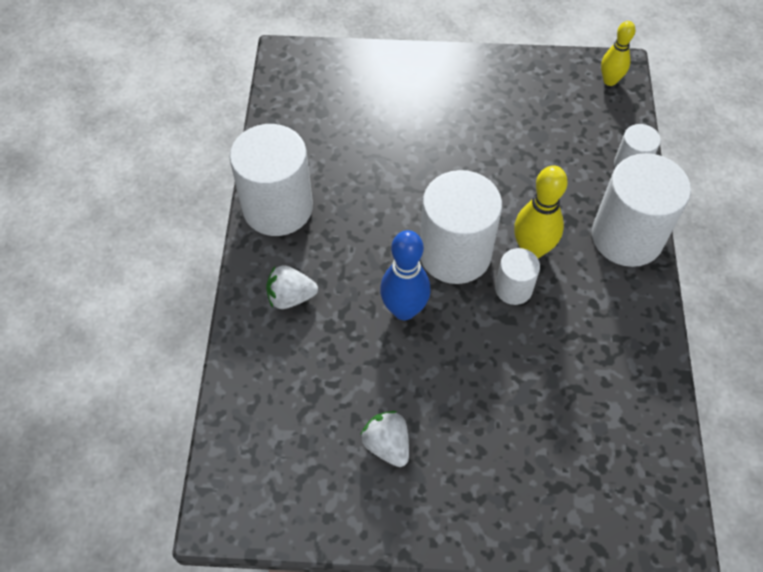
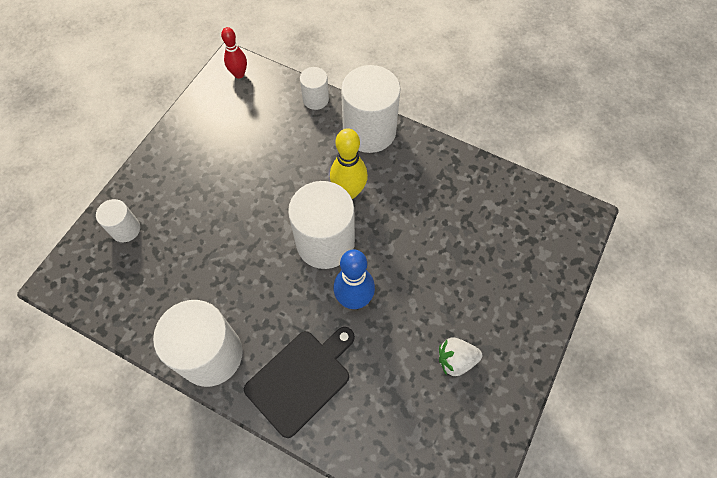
camera: 65 degrees left, 5 degrees up
(291, 297) = (301, 379): white strawberry -> black cutting board
(513, 288) = (373, 218): white cylinder -> white cylinder (125, 229)
(609, 80) = (239, 74): yellow bowling pin -> red bowling pin

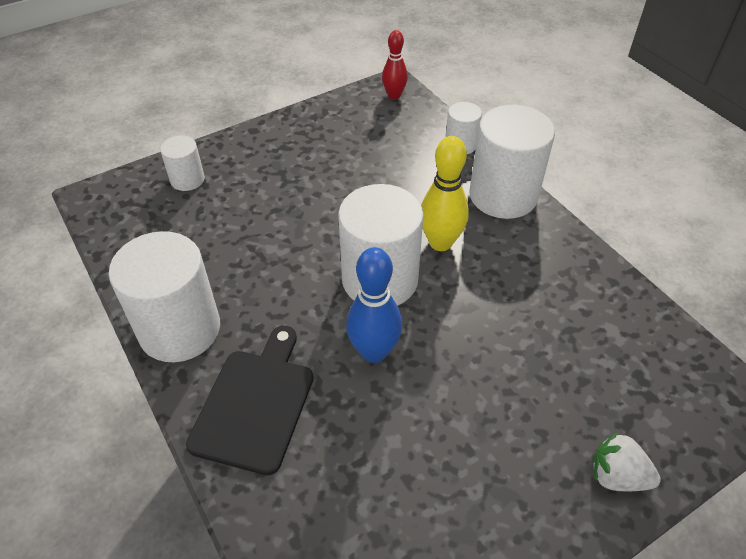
camera: 30 degrees right, 15 degrees down
(301, 379) = (255, 404): black cutting board -> black cutting board turned 60 degrees counterclockwise
(456, 360) = (458, 484): white strawberry -> white strawberry (617, 476)

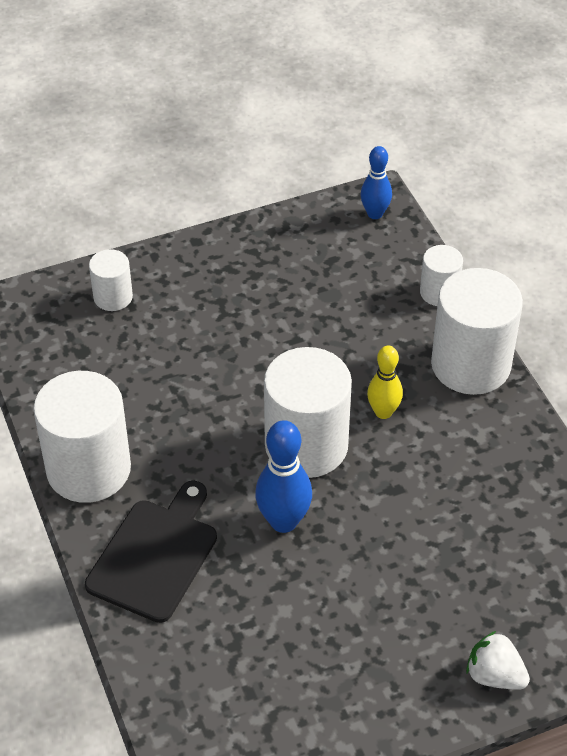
camera: 10 degrees right, 0 degrees up
(394, 95) = (375, 214): red bowling pin -> blue bowling pin
(440, 242) = (383, 412): yellow bowling pin -> yellow bowling pin, size x0.67

